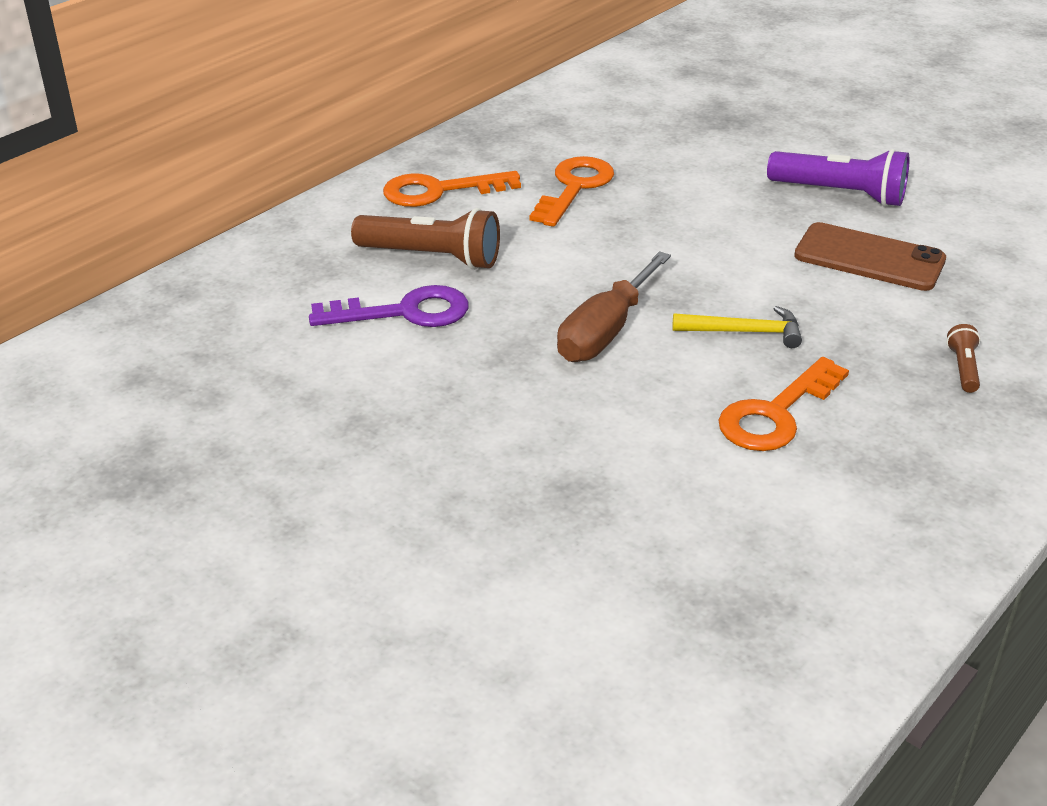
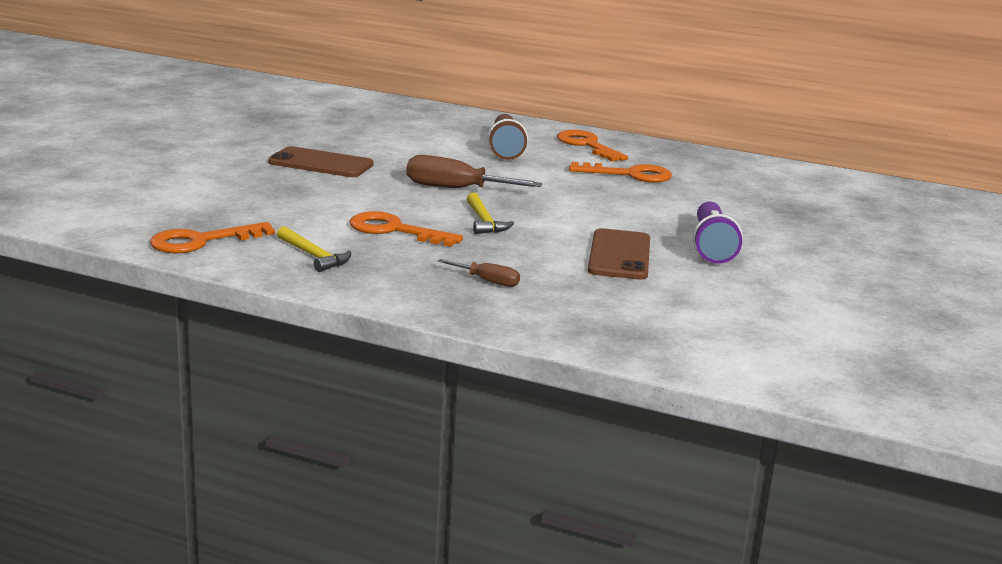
camera: 70 degrees right, 15 degrees down
(404, 312) = (440, 147): purple key -> none
(449, 443) = (320, 163): none -> brown phone
(818, 619) = (202, 241): none -> orange key
(880, 505) = (314, 256): none -> yellow hammer
(963, 368) = (487, 281): brown flashlight -> brown screwdriver

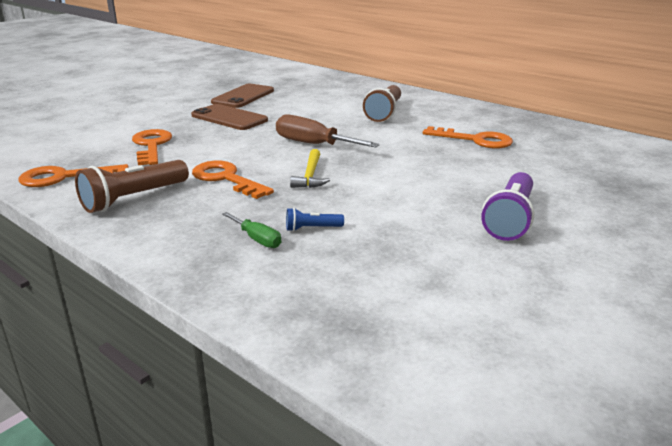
camera: 20 degrees right, 5 degrees up
(314, 256) = (134, 198): yellow hammer -> brown flashlight
(487, 281) = (257, 239): brown screwdriver -> green screwdriver
(532, 268) = (312, 228): none -> blue flashlight
(587, 145) = (455, 113): orange key -> orange key (151, 146)
(619, 255) = (409, 221): brown phone -> brown phone (243, 96)

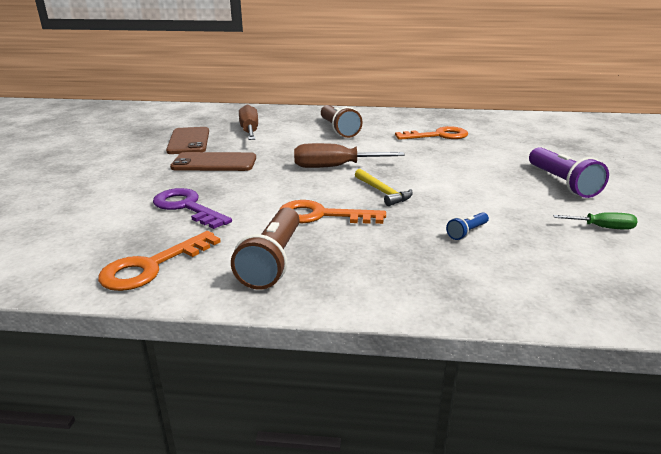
camera: 35 degrees left, 0 degrees up
(151, 146) = (187, 207): orange key -> purple key
(257, 239) = (447, 255): green screwdriver -> green screwdriver (602, 227)
(305, 98) = (249, 131): none -> brown screwdriver

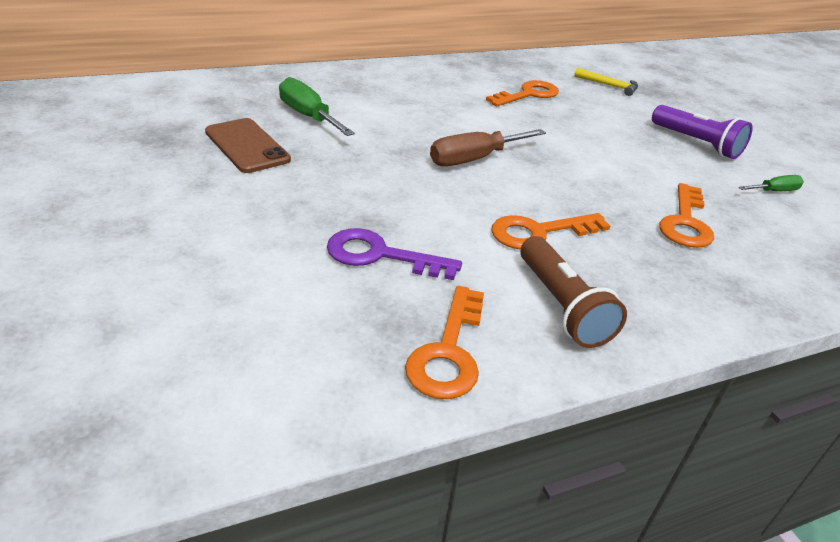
camera: 30 degrees left, 10 degrees up
(214, 163) = (327, 178): brown phone -> none
(249, 131) = (308, 116): brown screwdriver -> green screwdriver
(338, 130) = (414, 99): brown flashlight -> none
(383, 192) = (561, 187): yellow hammer -> yellow hammer (609, 86)
(467, 232) = (685, 222): blue flashlight -> orange key

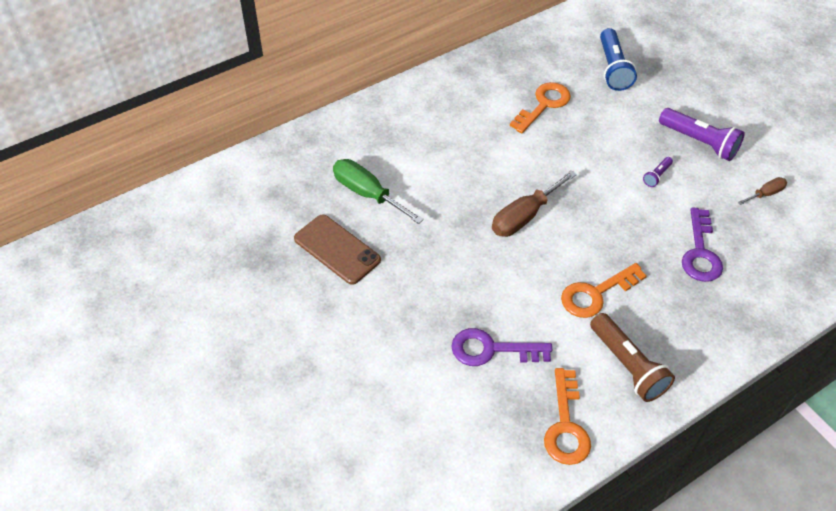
camera: 10 degrees left, 15 degrees up
(609, 86) = (612, 68): yellow hammer -> blue flashlight
(641, 157) = (656, 176): none -> purple flashlight
(685, 222) = (700, 252): orange key -> purple key
(774, 191) = (765, 194): green screwdriver -> brown screwdriver

